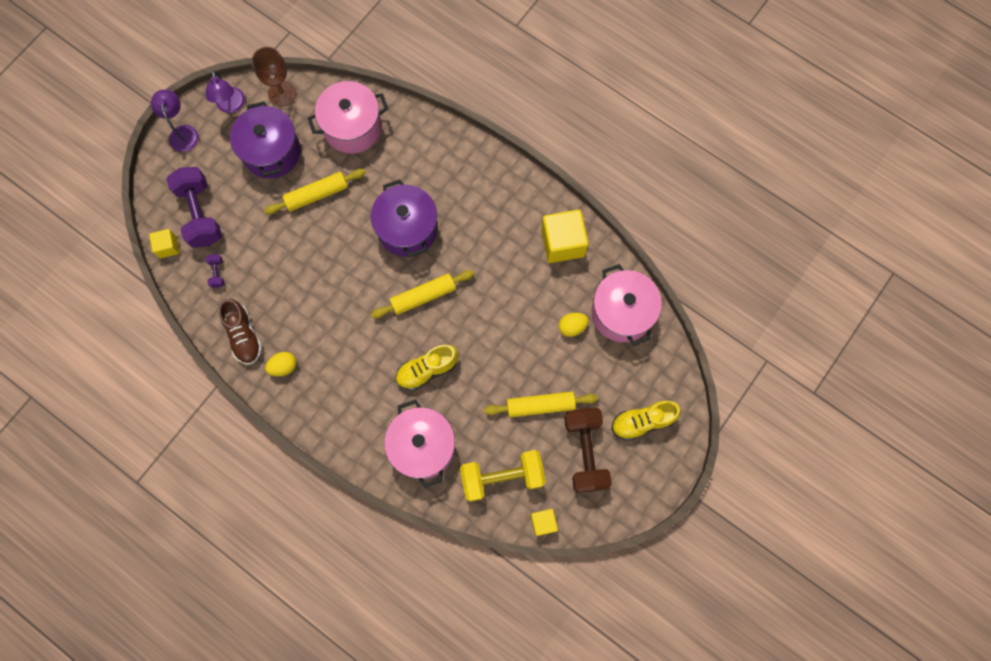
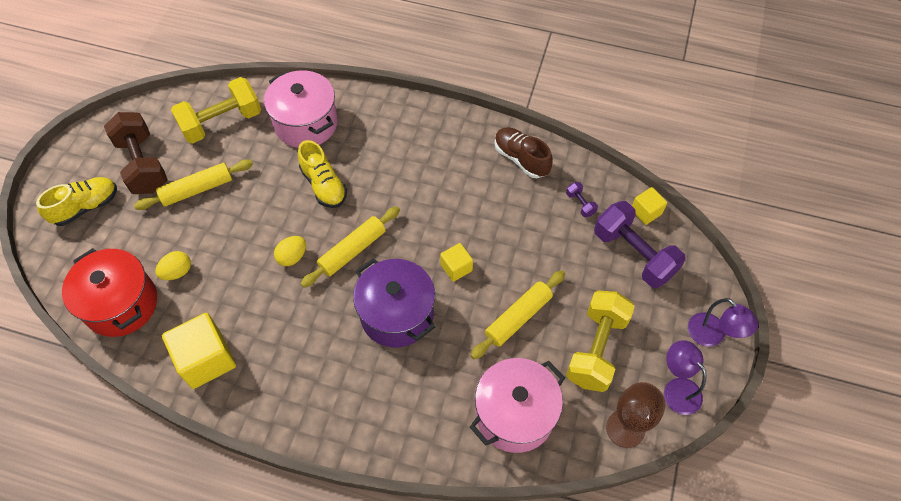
camera: 160 degrees right, 15 degrees down
(271, 152) = (596, 349): purple pot -> yellow dumbbell
(283, 366) = (468, 146): yellow egg -> yellow egg (292, 257)
(427, 370) = (324, 185): yellow shoe -> yellow shoe turned 105 degrees clockwise
(543, 522) = (174, 101): yellow cube -> yellow cube (456, 268)
(622, 313) = (121, 304): pink pot -> red pot

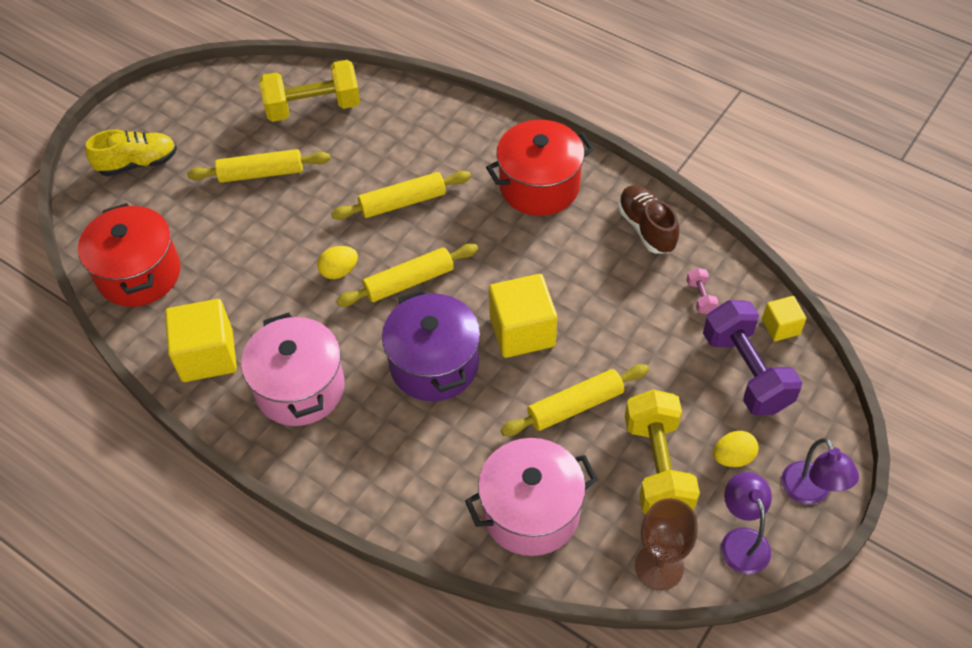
camera: 20 degrees right, 5 degrees down
(143, 165) = (212, 133): brown dumbbell -> none
(177, 272) = (209, 255): yellow egg -> yellow egg (733, 457)
(306, 123) = (406, 130): pink pot -> pink pot (300, 388)
(324, 185) = (402, 202): yellow shoe -> yellow rolling pin
(428, 145) = (539, 186): none -> red pot
(456, 268) = (522, 331): yellow cube -> yellow cube, size x1.85
(580, 204) = (700, 297): purple dumbbell -> pink dumbbell
(596, 349) = (657, 467): yellow dumbbell -> yellow dumbbell turned 45 degrees counterclockwise

